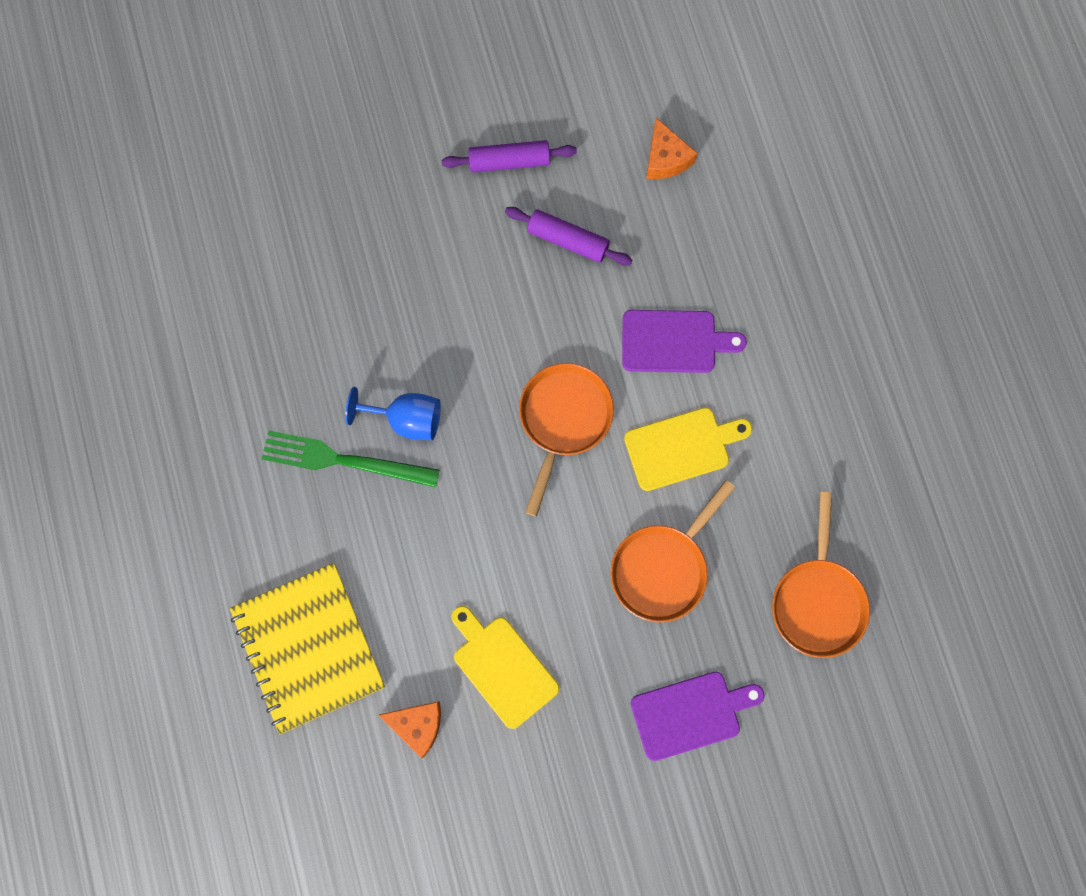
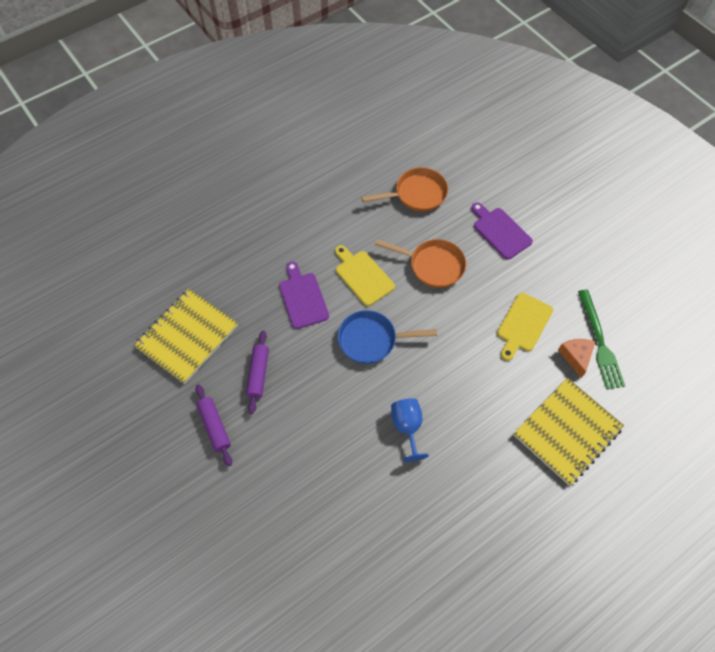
camera: 110 degrees left, 15 degrees down
(344, 460) = (448, 455): green fork -> green fork (599, 342)
(563, 419) = (371, 340): orange pan -> blue pan
(666, 158) = (187, 337): orange cheese -> yellow notebook

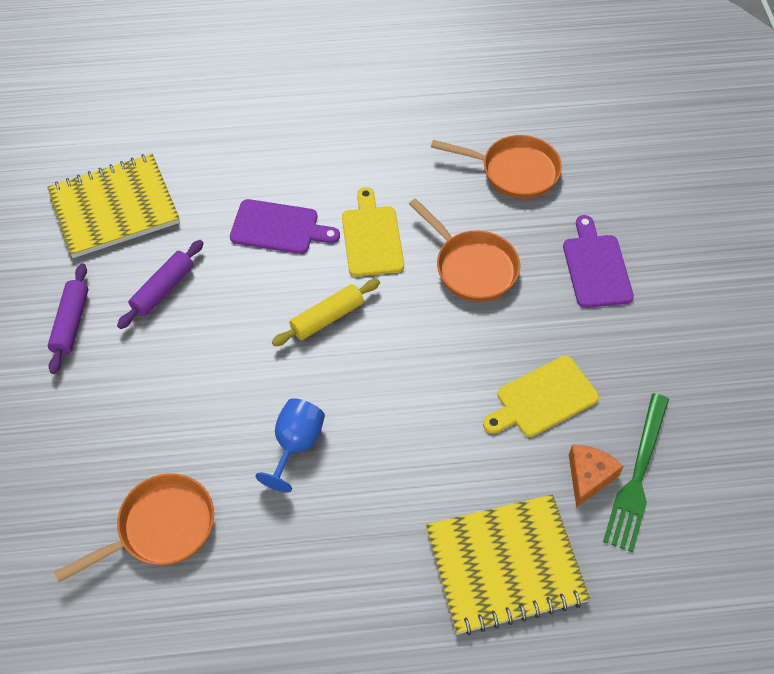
camera: 30 degrees right, 5 degrees down
(302, 298) = (279, 228): purple cutting board -> purple cutting board turned 90 degrees clockwise
(364, 522) = (161, 528): none -> orange pan
(371, 340) = (327, 318): blue pan -> yellow rolling pin

